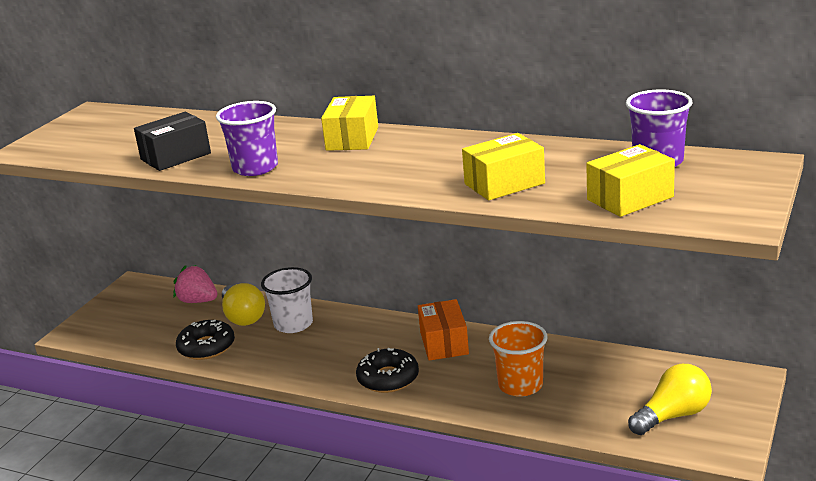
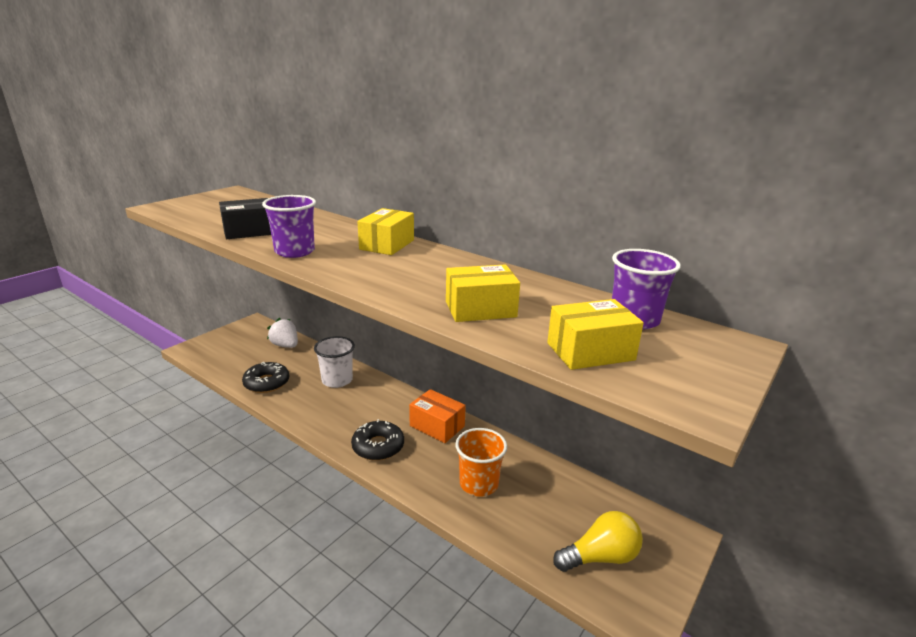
camera: 10 degrees right, 0 degrees up
(198, 301) = (285, 345): pink strawberry -> white strawberry
(243, 317) = (306, 365): yellow light bulb -> none
(444, 343) = (437, 426): orange box -> orange box turned 60 degrees counterclockwise

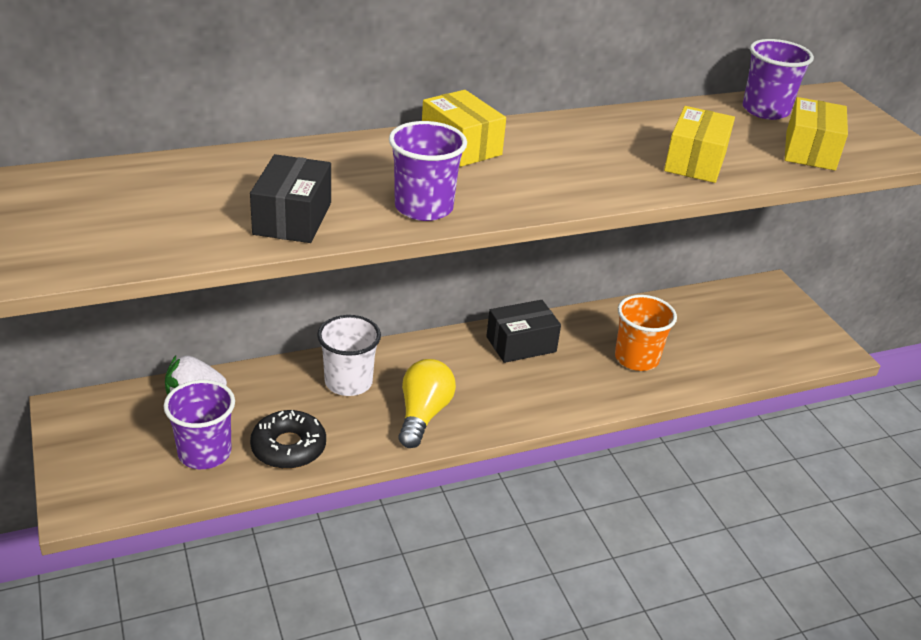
camera: 60 degrees left, 10 degrees up
(246, 363) = (204, 453): none -> purple cup
(378, 446) = (523, 400): black donut -> none
(437, 426) = (521, 344): orange box -> black box
(600, 557) = (769, 337): yellow light bulb -> yellow light bulb (423, 414)

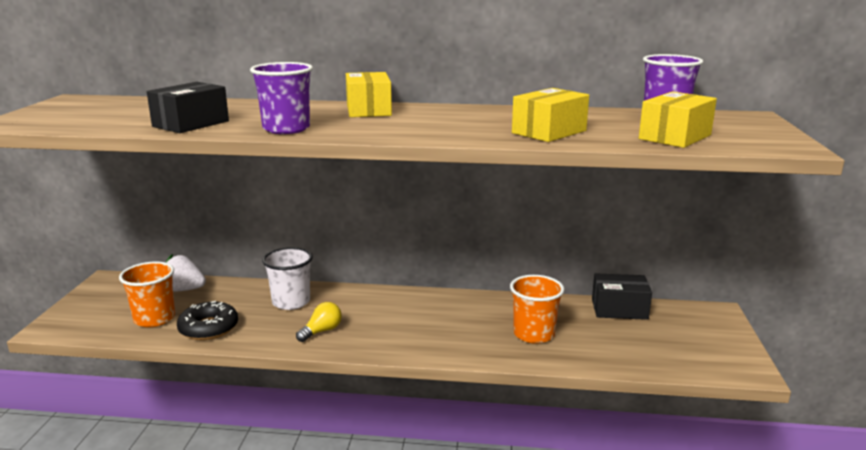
camera: 30 degrees right, 15 degrees down
(204, 453) = (154, 318): purple cup -> orange cup
(423, 414) = (321, 331): yellow light bulb -> yellow light bulb, size x0.64
(521, 344) = (444, 306): black box -> black box (619, 309)

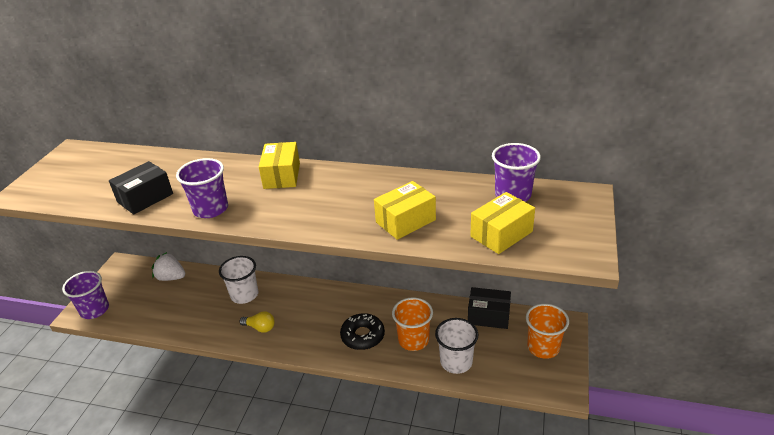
camera: 10 degrees right, 15 degrees up
(76, 323) = (95, 310): none -> purple cup
(154, 318) = (147, 308): orange cup -> orange cup (543, 347)
(208, 328) = (182, 320): black donut -> black donut (363, 336)
(321, 331) = (260, 327): yellow light bulb -> yellow light bulb turned 60 degrees clockwise
(598, 351) = (456, 362): none -> white cup

